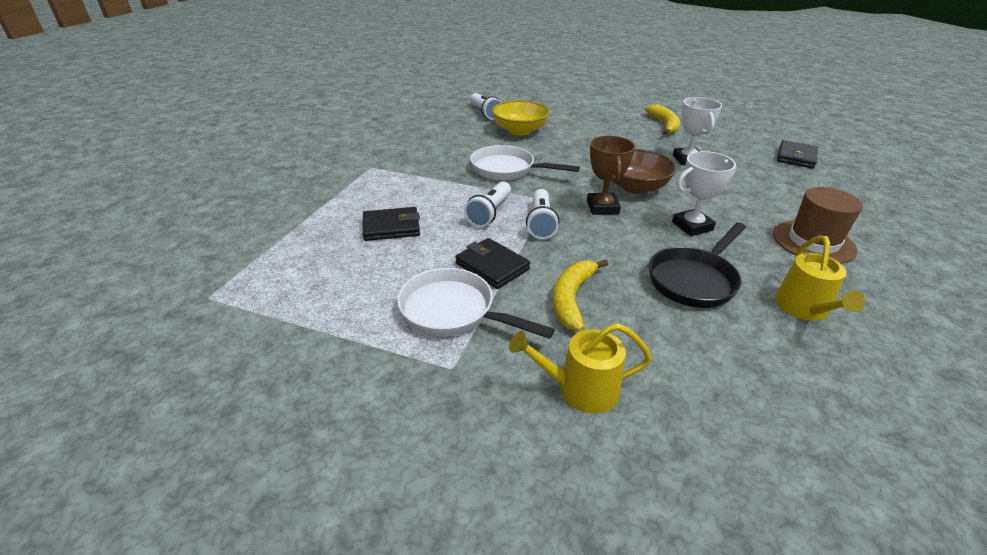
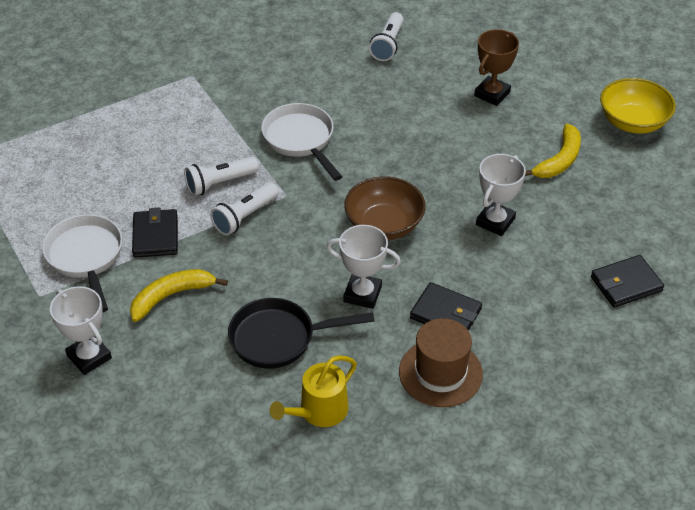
camera: 40 degrees right, 10 degrees up
(391, 227) = (132, 156): black wallet -> black wallet (445, 313)
(519, 131) = (385, 91): yellow bowl -> yellow bowl (632, 122)
(580, 389) = (89, 357): yellow watering can -> white trophy
(602, 207) = (318, 230): brown trophy -> brown trophy (492, 94)

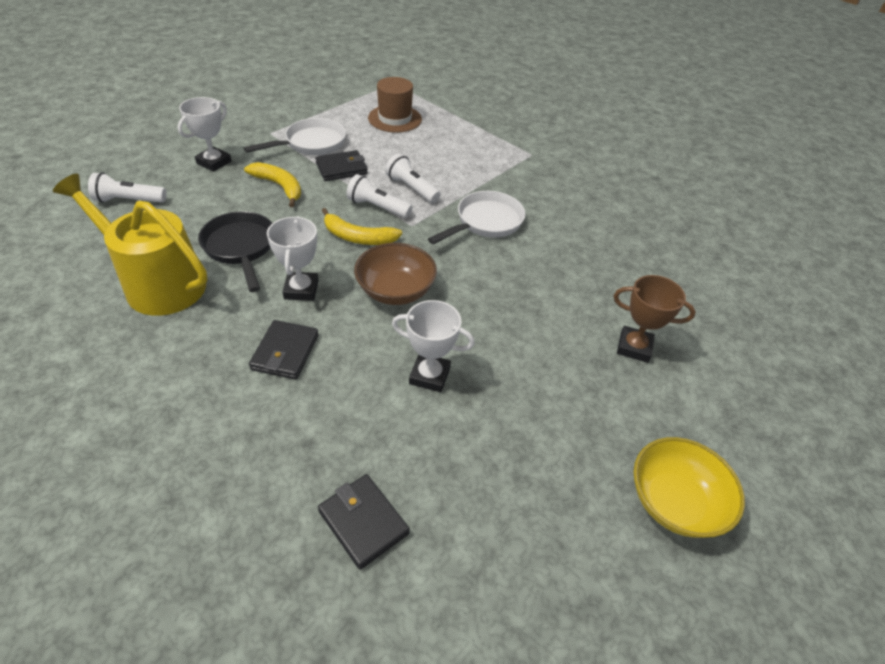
camera: 70 degrees right, 0 degrees up
(319, 411) = (158, 284): yellow watering can -> yellow watering can, size x1.76
(388, 45) = (654, 257): white flashlight -> white flashlight (129, 200)
(440, 373) = (205, 359): brown hat -> brown hat (395, 119)
(559, 160) = (556, 424): yellow banana -> yellow banana (358, 237)

